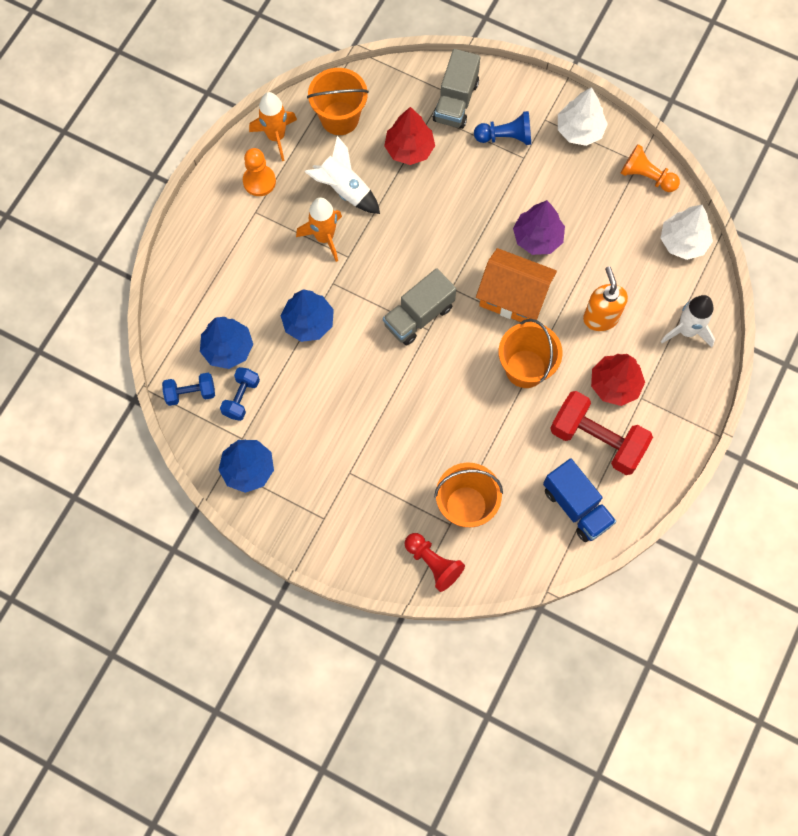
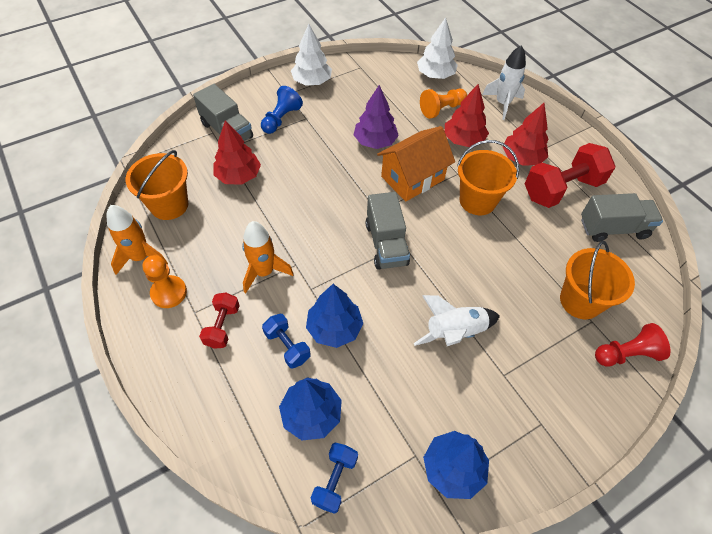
camera: 60 degrees left, 15 degrees down
(241, 398) = (371, 431): blue dumbbell -> blue dumbbell (287, 346)
(256, 240) = (222, 326): none -> red dumbbell
(344, 190) = (234, 235): white rocket -> white rocket (454, 332)
(576, 506) = (613, 228): blue truck -> grey truck
(600, 318) = (463, 140): orange soap dispenser -> red tree
(646, 176) = (374, 68): orange pawn -> orange pawn (441, 109)

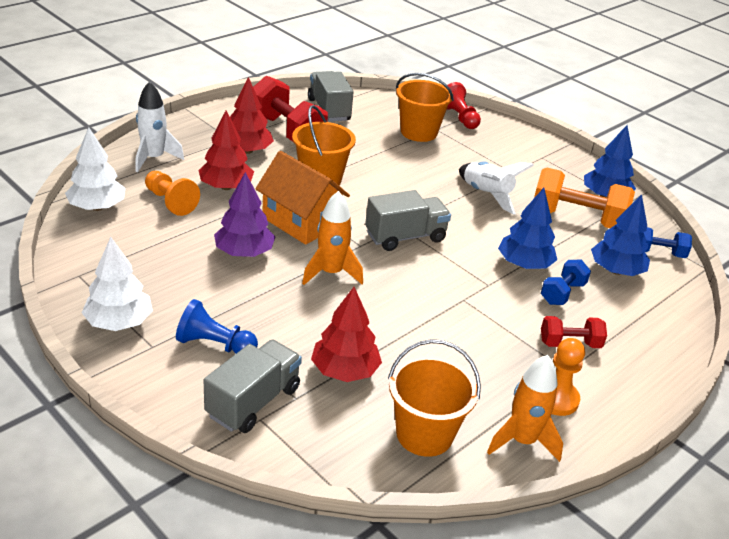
camera: 105 degrees left, 20 degrees down
(264, 272) = (486, 322): orange rocket -> orange rocket (331, 273)
(406, 411) = (576, 219): none -> orange dumbbell

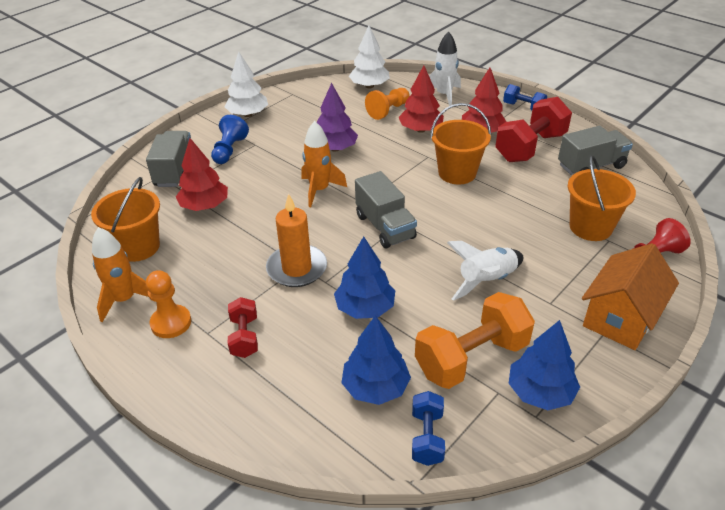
camera: 90 degrees right, 5 degrees up
(253, 402) = (175, 171): grey truck -> grey truck turned 120 degrees counterclockwise
(301, 222) = (386, 169): orange house -> orange house (621, 317)
(468, 301) = (297, 268): none -> orange candle
(562, 293) = (323, 336): blue dumbbell -> blue dumbbell (523, 107)
(576, 219) = (471, 358): orange dumbbell -> orange dumbbell turned 45 degrees clockwise

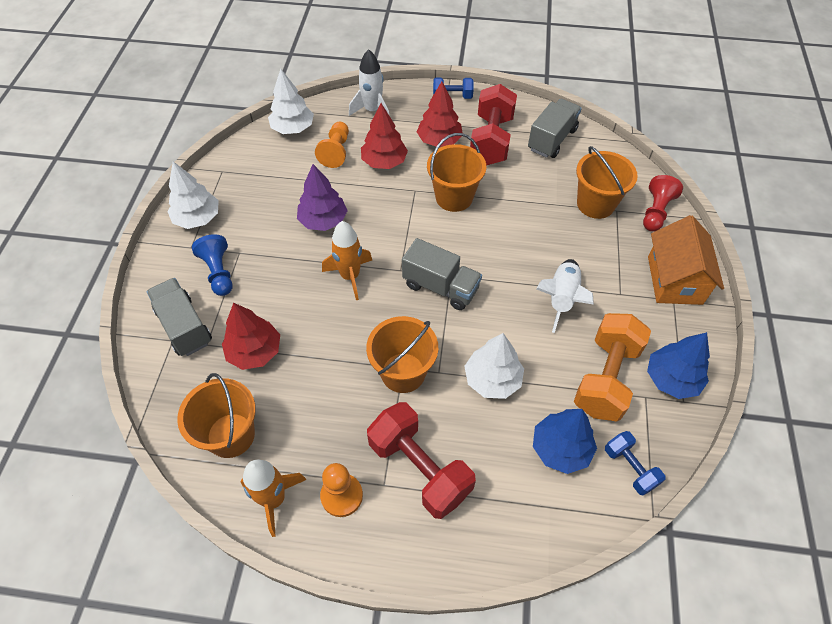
camera: 35 degrees left, 15 degrees up
(244, 337) = (419, 468): red dumbbell -> red dumbbell, size x1.86
(297, 268) = (403, 372): orange candle -> orange bucket
(365, 308) = (492, 379): blue tree -> white tree

